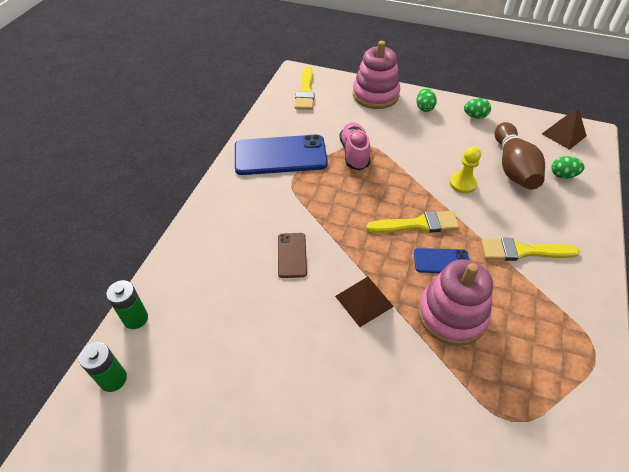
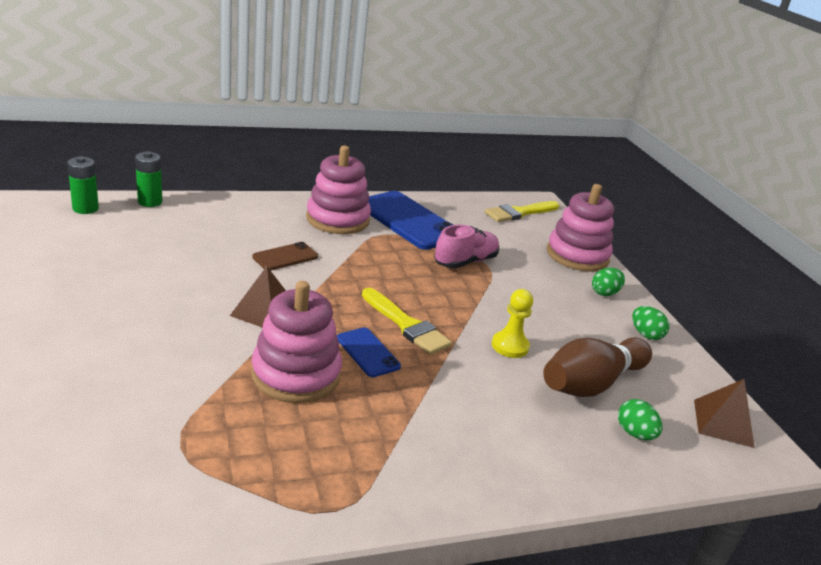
camera: 50 degrees right, 20 degrees down
(253, 196) = (338, 219): none -> pink stacking toy
(523, 251) = (448, 416): yellow brush -> none

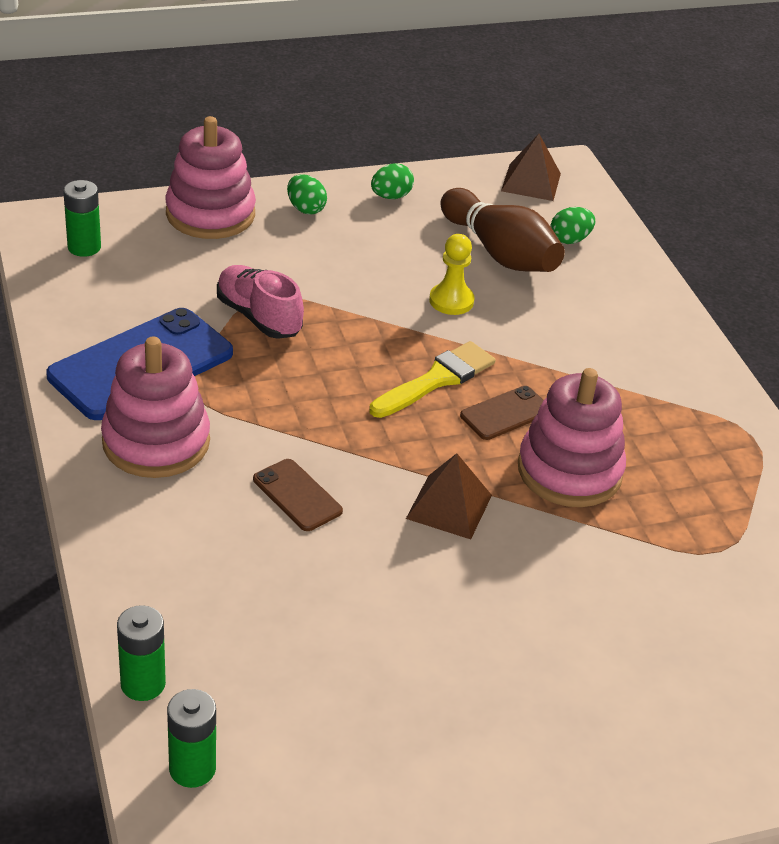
camera: 90 degrees left, 10 degrees up
(368, 352) = (505, 413): blue phone -> brown phone
(520, 213) = (84, 247): yellow brush -> green battery

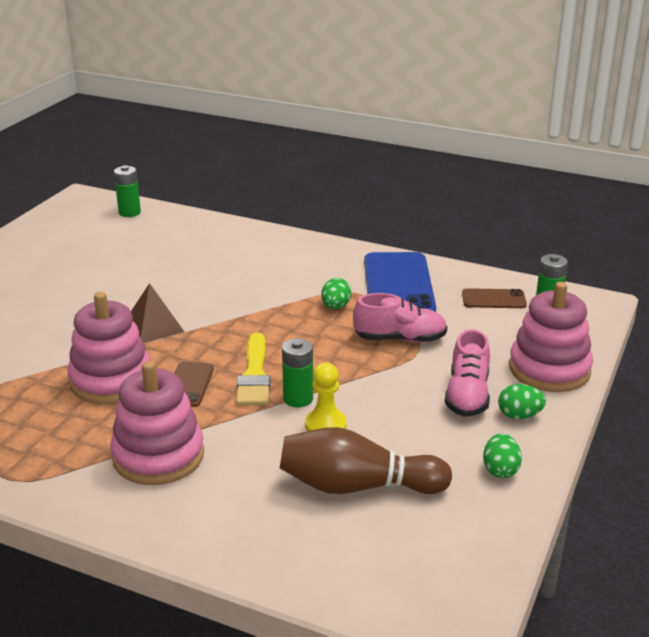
camera: 135 degrees right, 10 degrees down
(143, 684) = (184, 217): green battery -> green battery (298, 399)
(156, 442) = (326, 268): pink stacking toy -> pink stacking toy (158, 456)
(297, 495) = (231, 288): brown phone -> brown phone (493, 299)
(309, 244) = (467, 395): none -> pink shoe
(531, 182) = (449, 579): brown pyramid -> none
(570, 240) = (331, 543): green egg -> green egg (335, 307)

